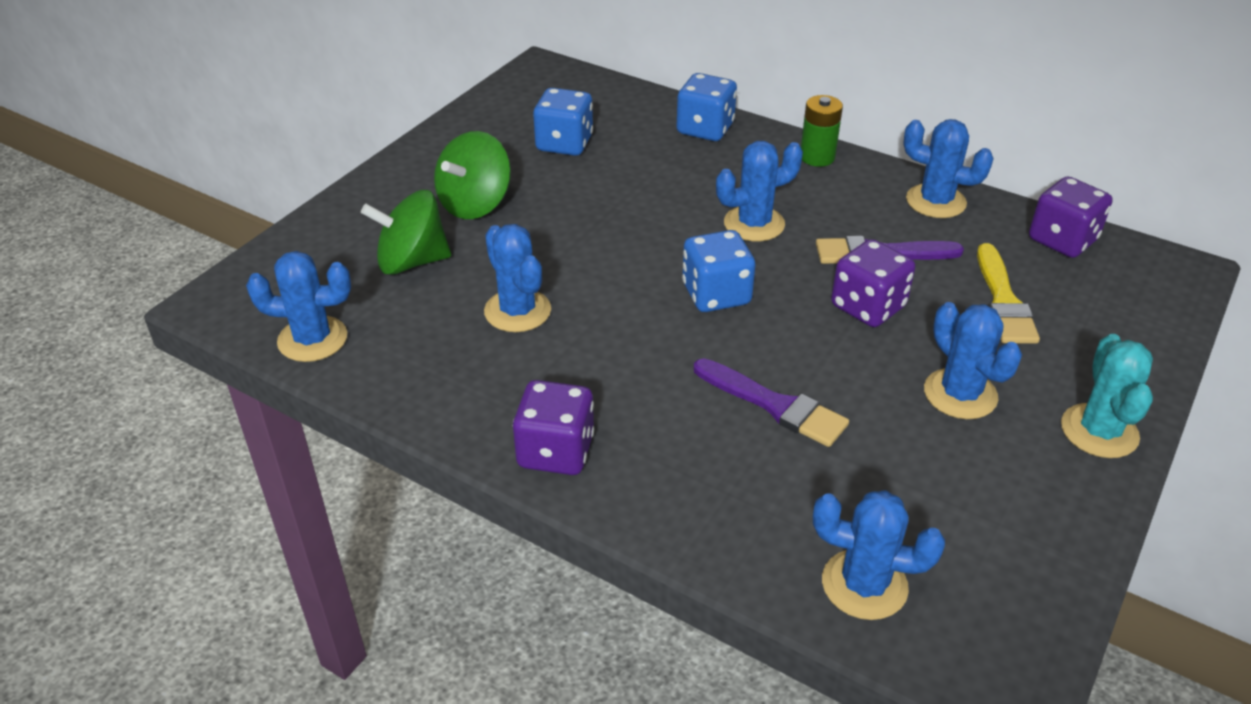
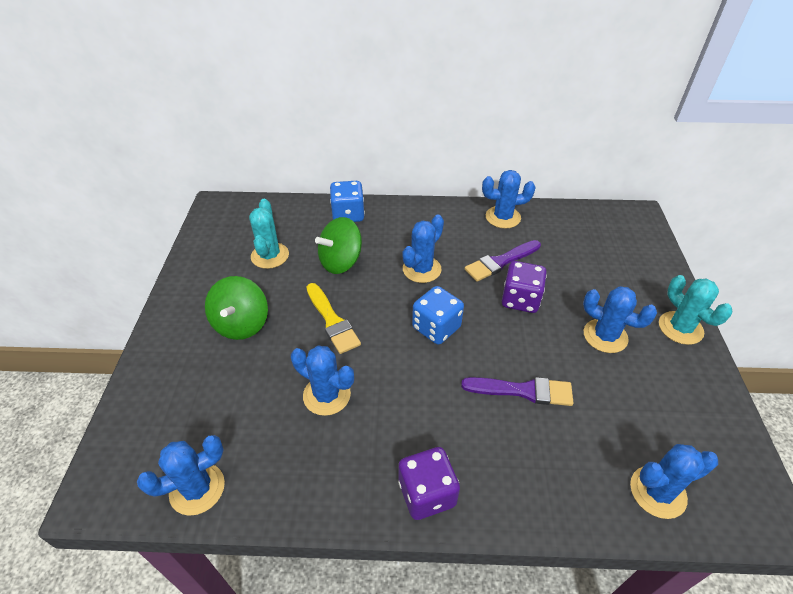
camera: 30 degrees left, 5 degrees up
(412, 262) = (228, 388): green spinning top -> green spinning top (341, 262)
(564, 144) = (270, 256): blue dice -> turquoise cactus
(817, 157) = (423, 211): green battery -> none
(1003, 301) = (580, 267): yellow brush -> yellow brush (332, 321)
(1062, 240) = (577, 218): purple dice -> none

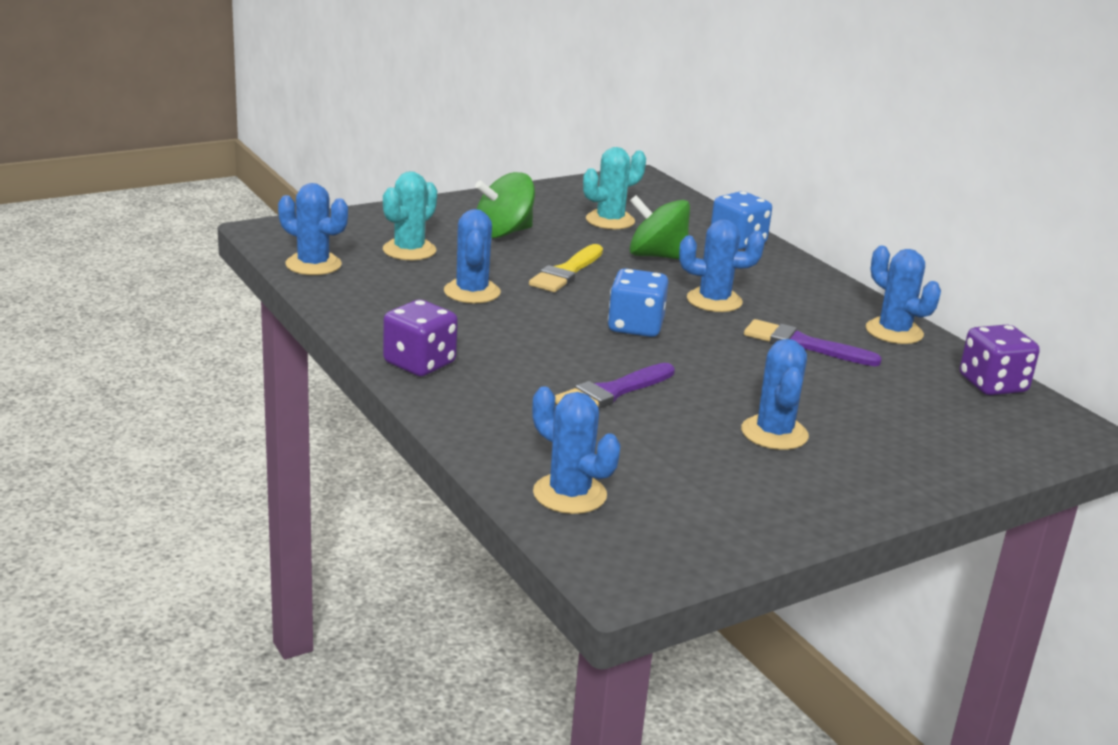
camera: 55 degrees right, 20 degrees down
(520, 300) = (755, 368): purple dice -> purple dice (992, 384)
(523, 391) = (611, 392): purple brush -> purple brush turned 75 degrees clockwise
(680, 328) = (873, 488): turquoise cactus -> turquoise cactus (409, 250)

